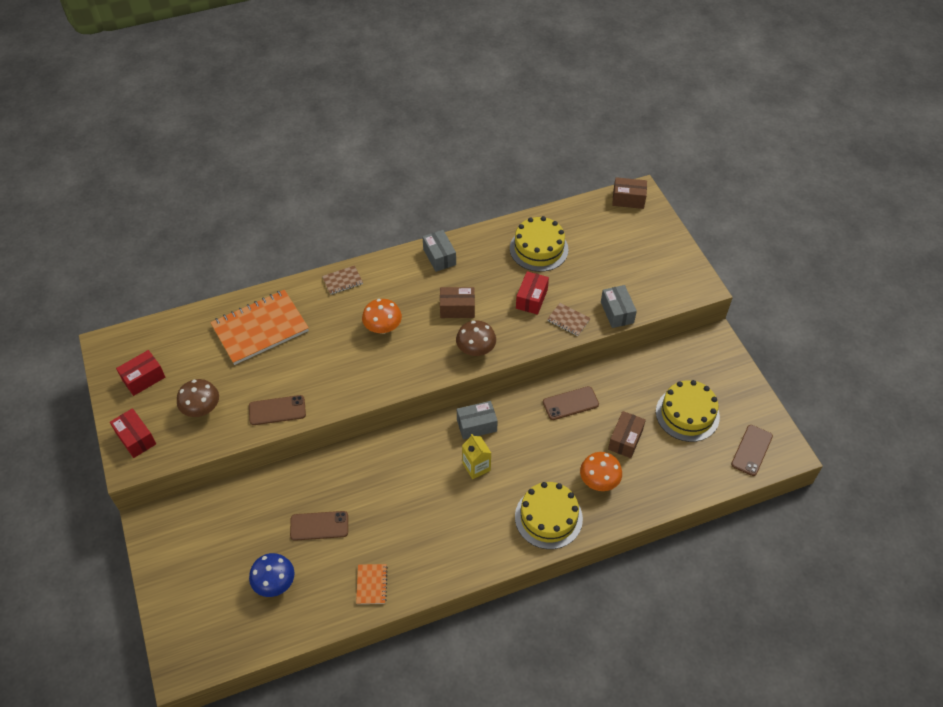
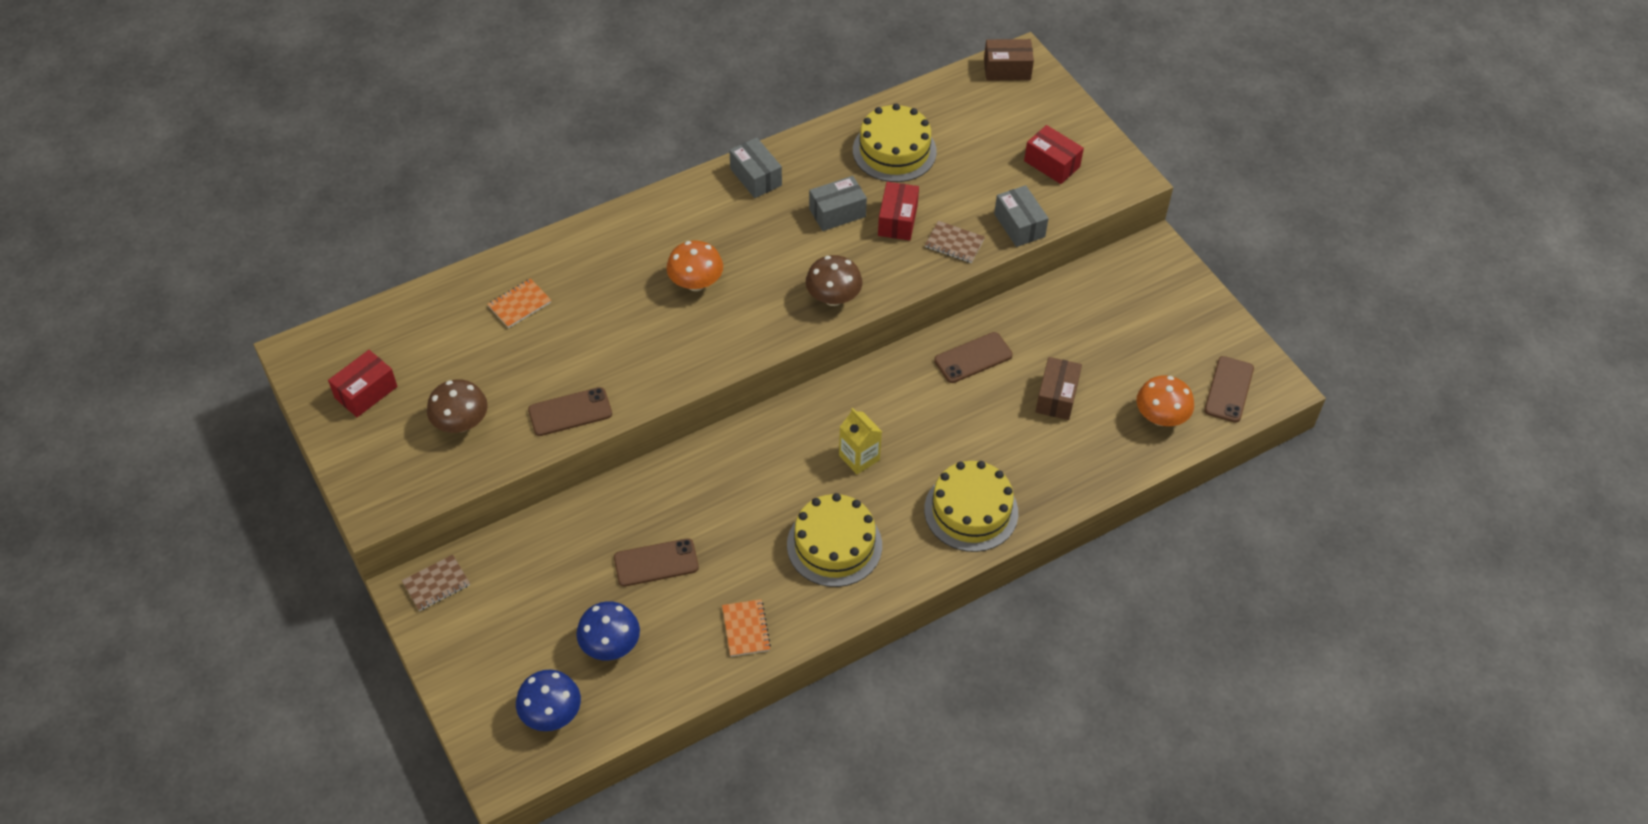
camera: 10 degrees left, 0 degrees up
(136, 438) = (375, 474): red box -> red box (1051, 164)
(223, 629) = (551, 714): none -> blue mushroom
(260, 328) = (519, 304): orange notebook -> orange notebook, size x0.45
(342, 281) = (624, 225): brown notebook -> brown notebook (436, 584)
(457, 308) = (796, 245): brown box -> none
(476, 425) = (848, 403): grey box -> grey box (837, 213)
(599, 481) = (1031, 455): orange mushroom -> orange mushroom (1160, 417)
(687, 414) = (1135, 353): yellow cake -> yellow cake (834, 545)

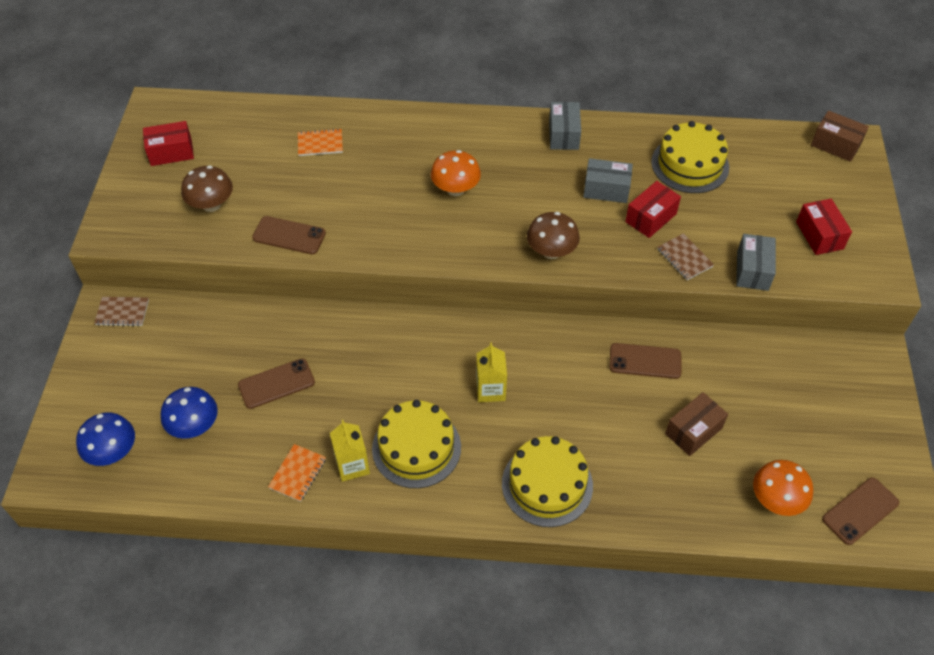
camera: 35 degrees right, 0 degrees up
(656, 563) = (276, 384): brown phone -> brown phone turned 45 degrees counterclockwise
(789, 593) = (352, 465): none -> yellow carton

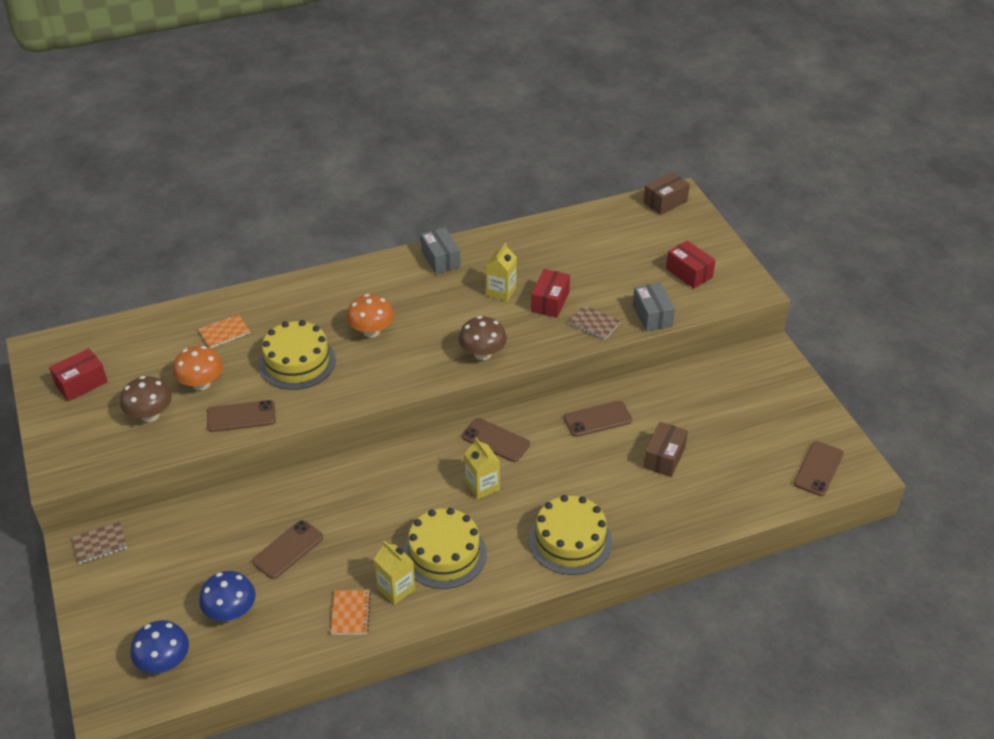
camera: 25 degrees left, 10 degrees down
(529, 345) = (495, 440): none -> brown phone
(606, 189) = (501, 291): grey box -> yellow carton
(690, 164) = (559, 251): yellow cake -> yellow cake (297, 362)
(776, 500) = (753, 484): orange mushroom -> orange mushroom (201, 383)
(835, 145) = (665, 202): brown box -> brown box turned 45 degrees counterclockwise

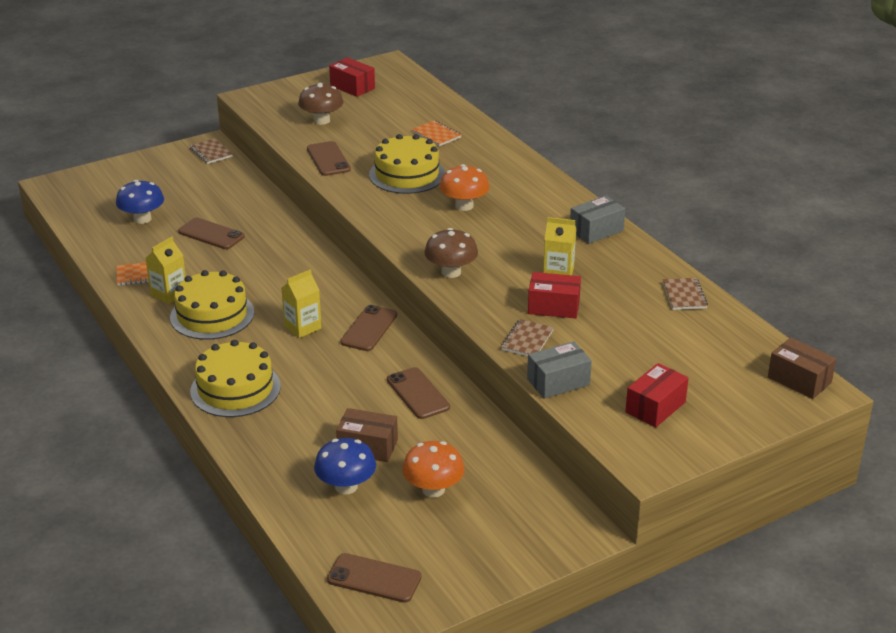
camera: 80 degrees right, 10 degrees down
(164, 662) = (92, 199): blue mushroom -> blue mushroom (346, 486)
(201, 383) = (365, 135): orange mushroom -> orange mushroom (433, 489)
(549, 231) = (684, 295): none -> brown notebook

